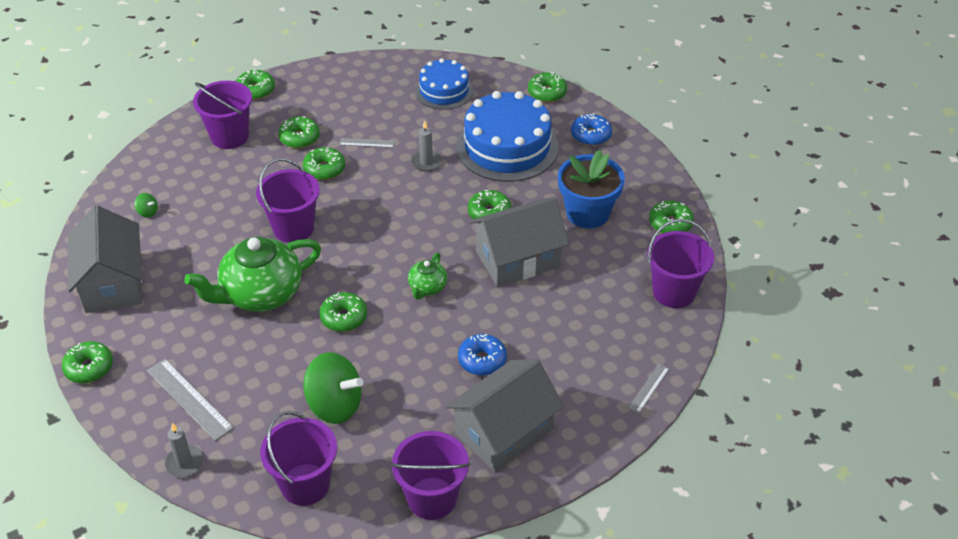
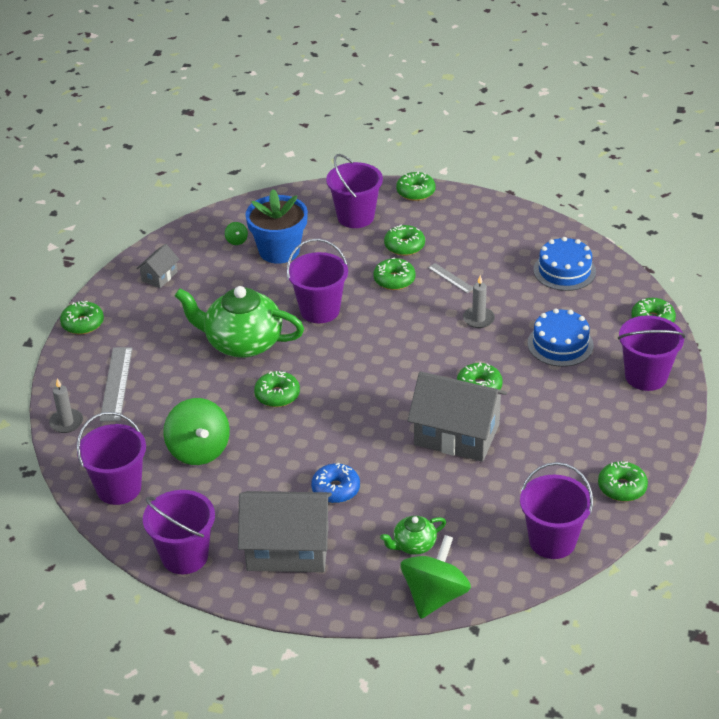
camera: 45 degrees right, 5 degrees down
(112, 283) = (159, 276): grey house -> grey house, size x0.47
(427, 287) = (362, 412): green teapot -> green teapot (413, 545)
(507, 147) = (560, 344): blue cake -> blue cake, size x0.60
(587, 213) = (560, 435): blue flower pot -> blue flower pot (279, 251)
(591, 135) = (646, 376): blue donut -> purple bucket
(648, 388) = (434, 596): grey ruler -> green spinning top

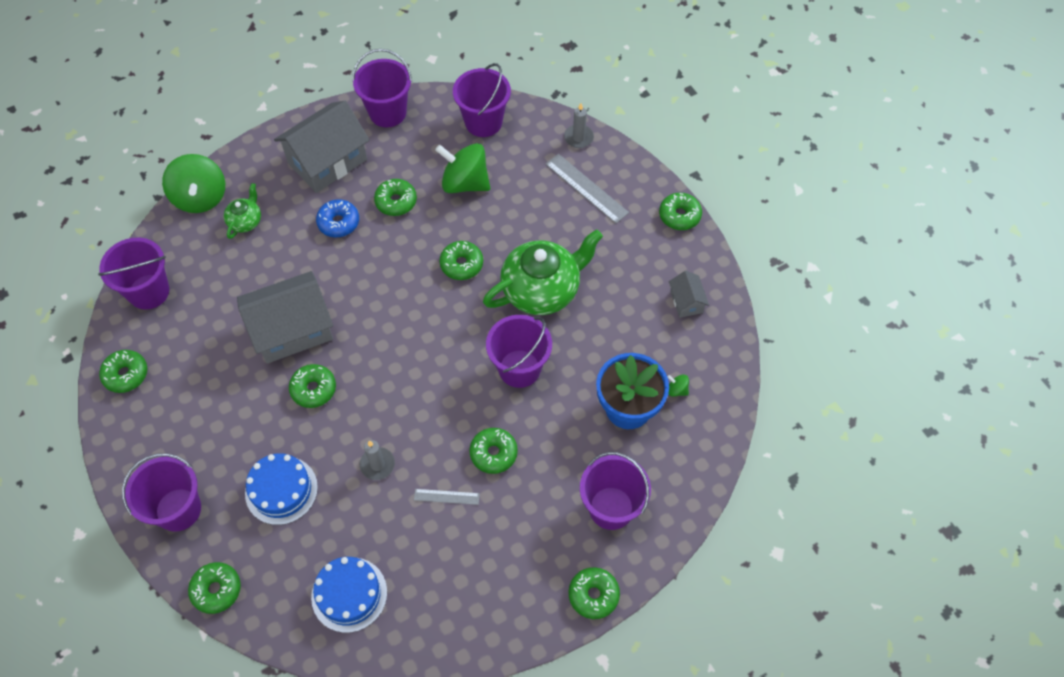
camera: 135 degrees right, 20 degrees up
(404, 246) = (527, 505): green donut -> green donut (396, 201)

